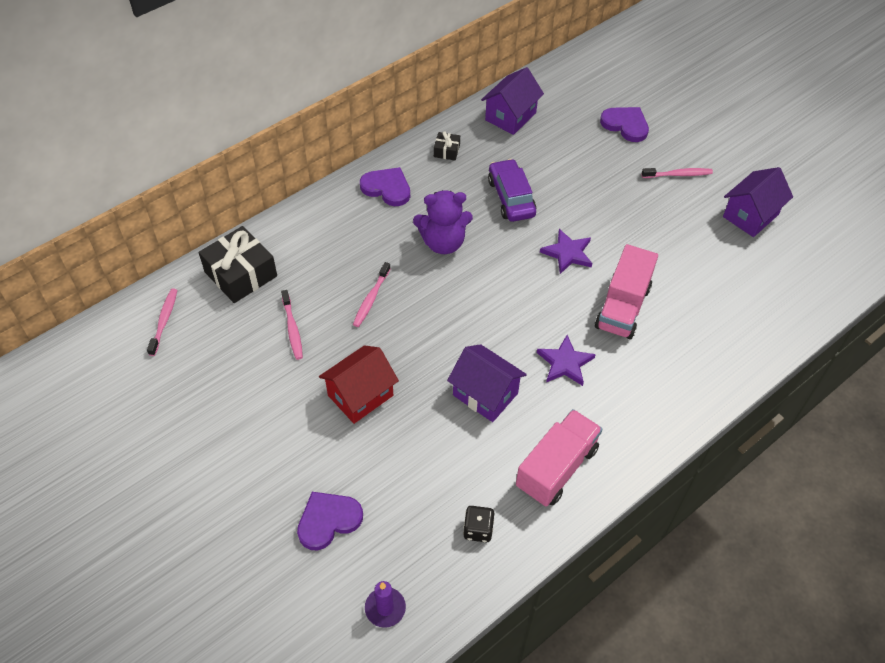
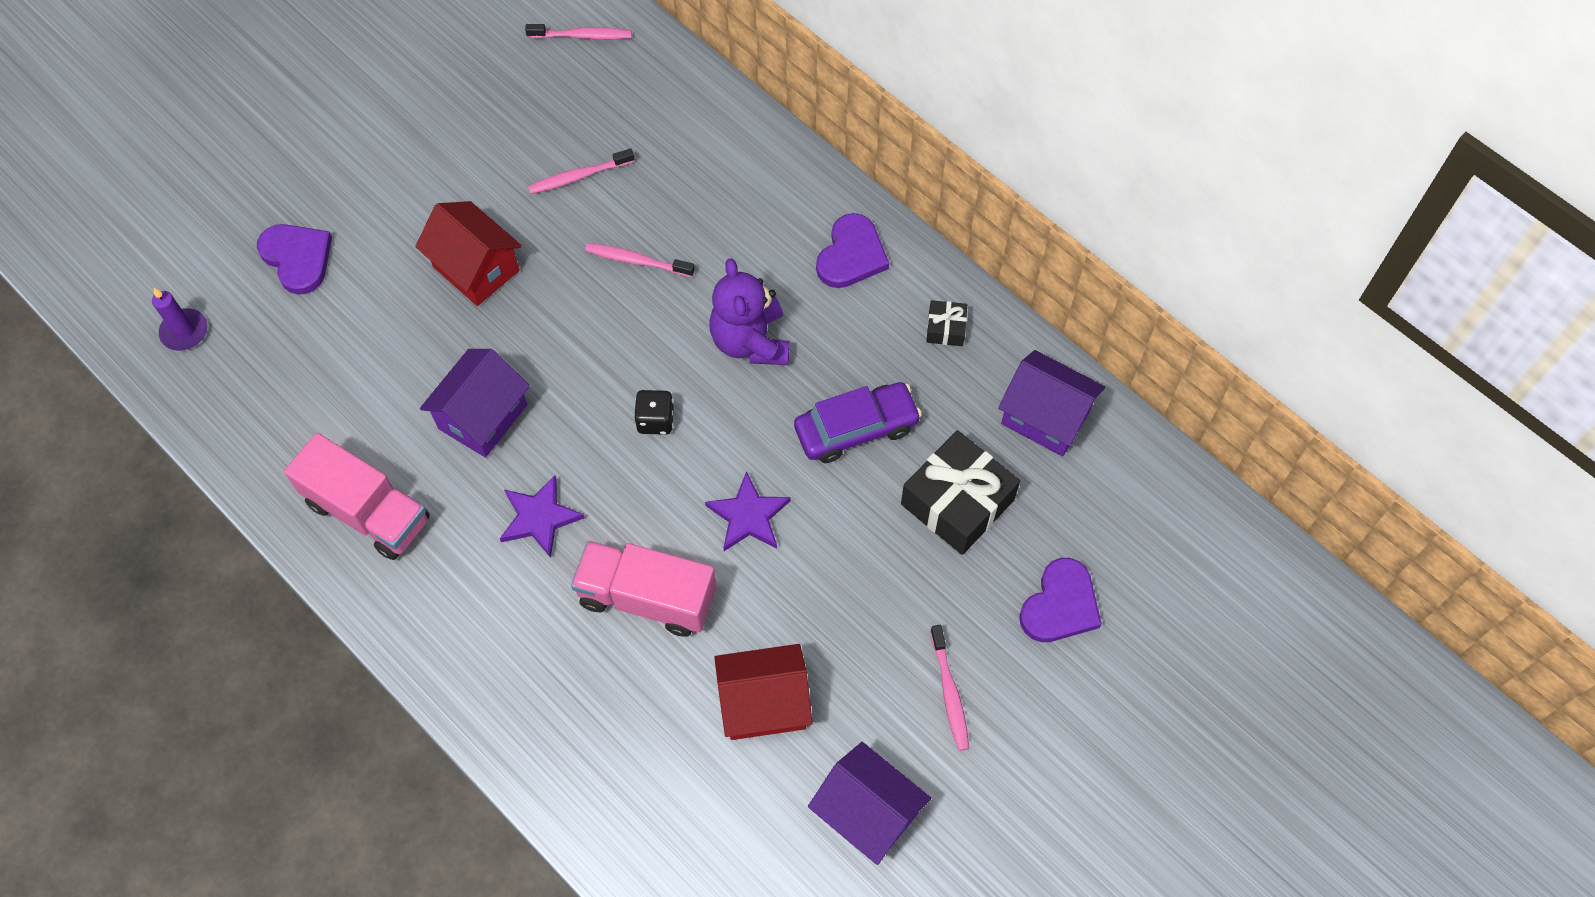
camera: 85 degrees right, 10 degrees up
(241, 274) = (666, 102): black gift -> black gift (957, 502)
(478, 529) = (281, 422): black dice -> black dice (655, 420)
(689, 255) = (763, 703): none -> red house

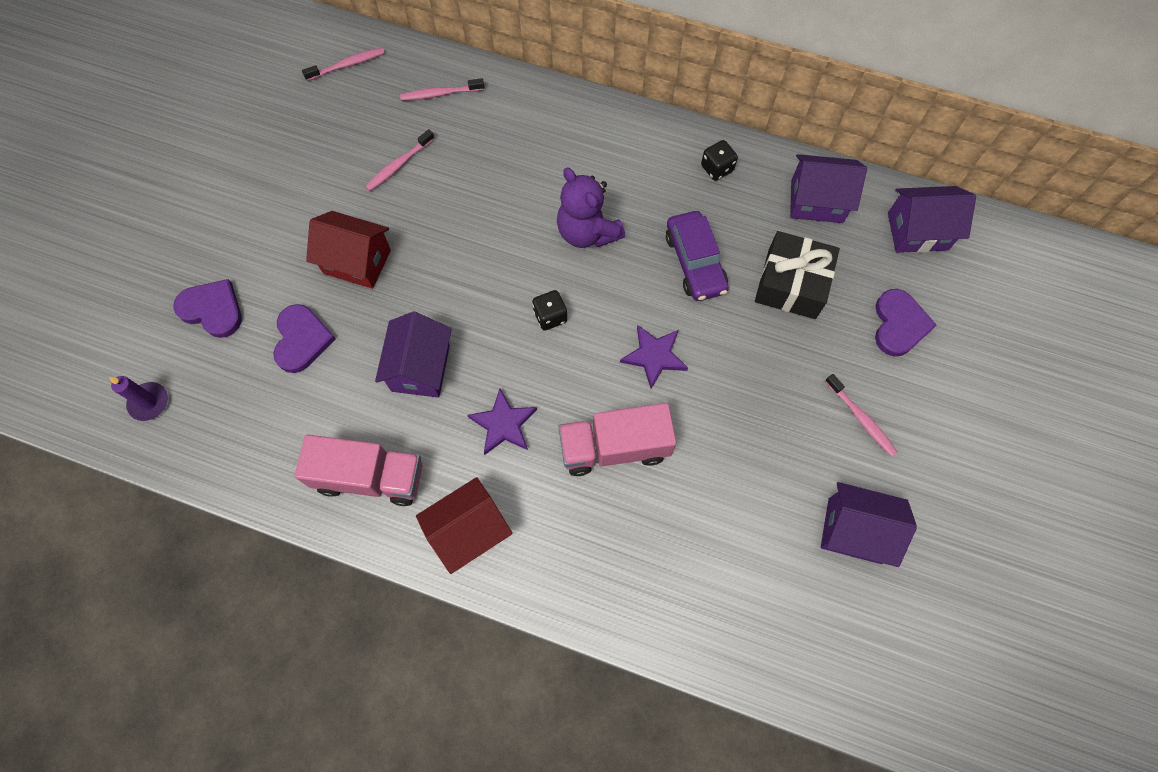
camera: 25 degrees left, 5 degrees up
(637, 261) = (474, 208): pink toothbrush -> pink toothbrush (440, 94)
(763, 703) = (739, 486): red house -> red house (469, 531)
(851, 255) = (624, 144): purple heart -> purple heart (302, 339)
(856, 428) = (695, 262): purple car -> purple car turned 120 degrees clockwise
(945, 328) = (717, 168): black gift -> black dice
(1150, 505) = (917, 231): none -> purple house

